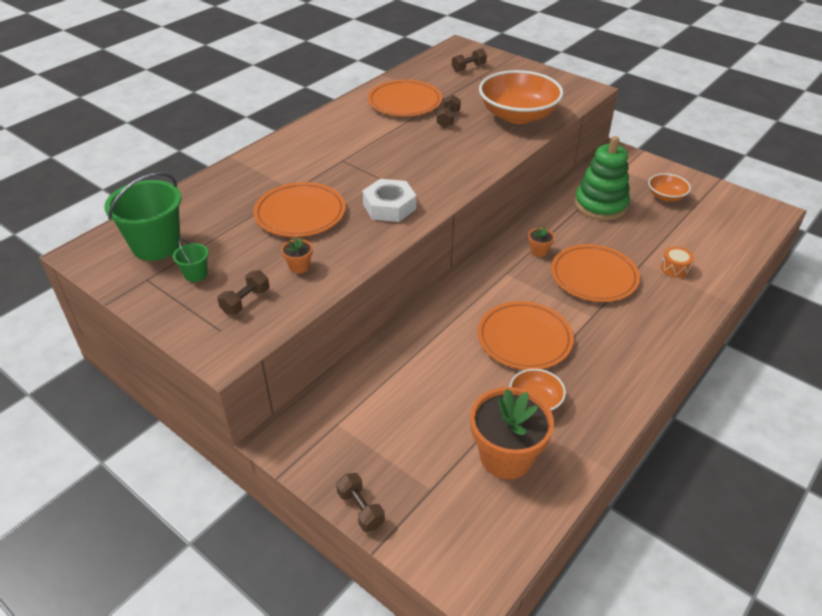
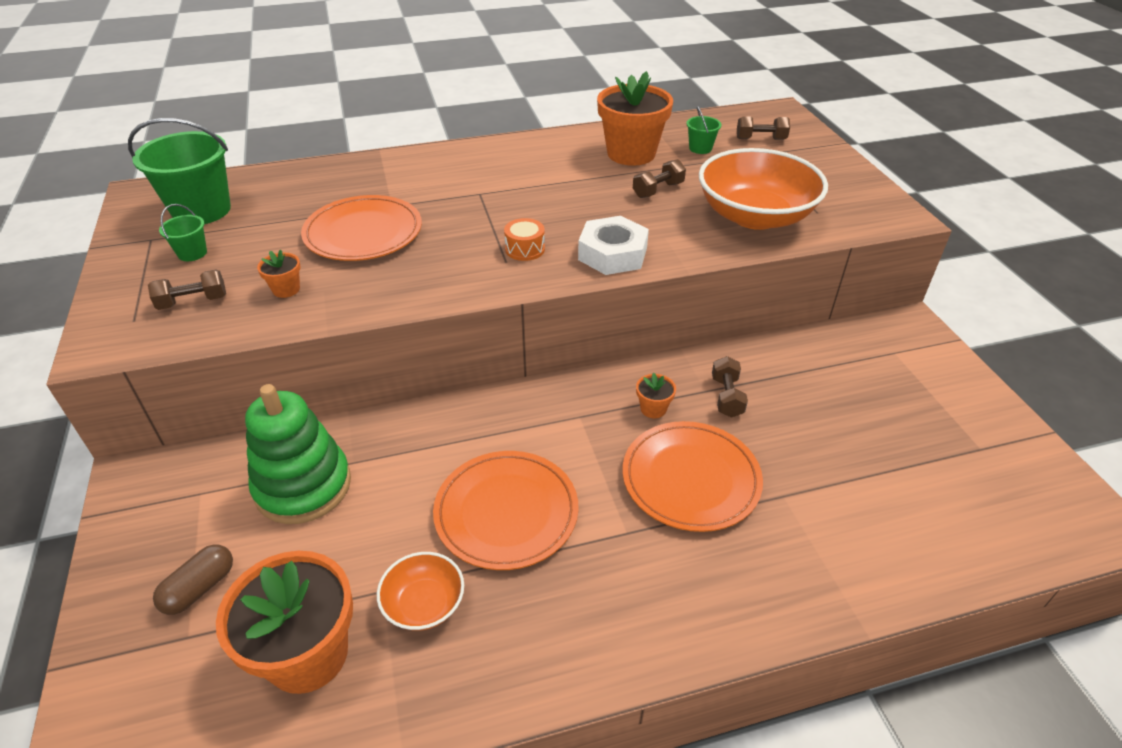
camera: 35 degrees right, 0 degrees up
(361, 509) = (101, 608): brown dumbbell -> brown dumbbell (727, 397)
(389, 206) = (460, 264): white nut -> white nut (612, 254)
(404, 102) = (631, 153): orange plate -> orange flower pot
(406, 465) = (200, 588): none -> brown capsule
(441, 85) = (700, 148): none -> green bucket
(600, 205) = (809, 387): green stacking toy -> green stacking toy (303, 486)
(666, 196) = (927, 418): orange bowl -> none
(674, 268) = (827, 529): orange drum -> orange drum (525, 249)

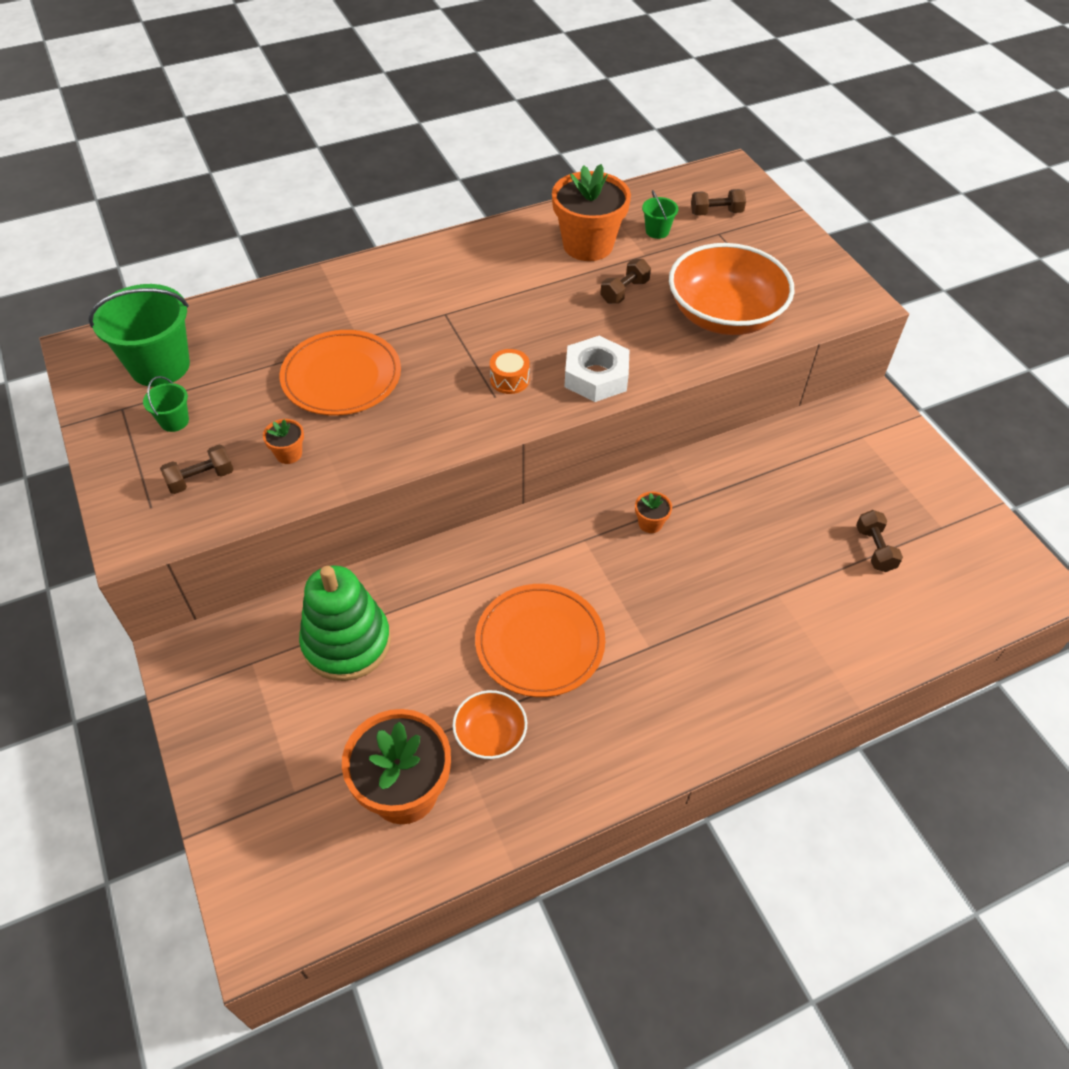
camera: 10 degrees left, 10 degrees up
(200, 588) = (288, 749): brown capsule -> none
(690, 479) = (695, 589): orange plate -> none
(727, 397) = (715, 502): brown dumbbell -> brown dumbbell (875, 549)

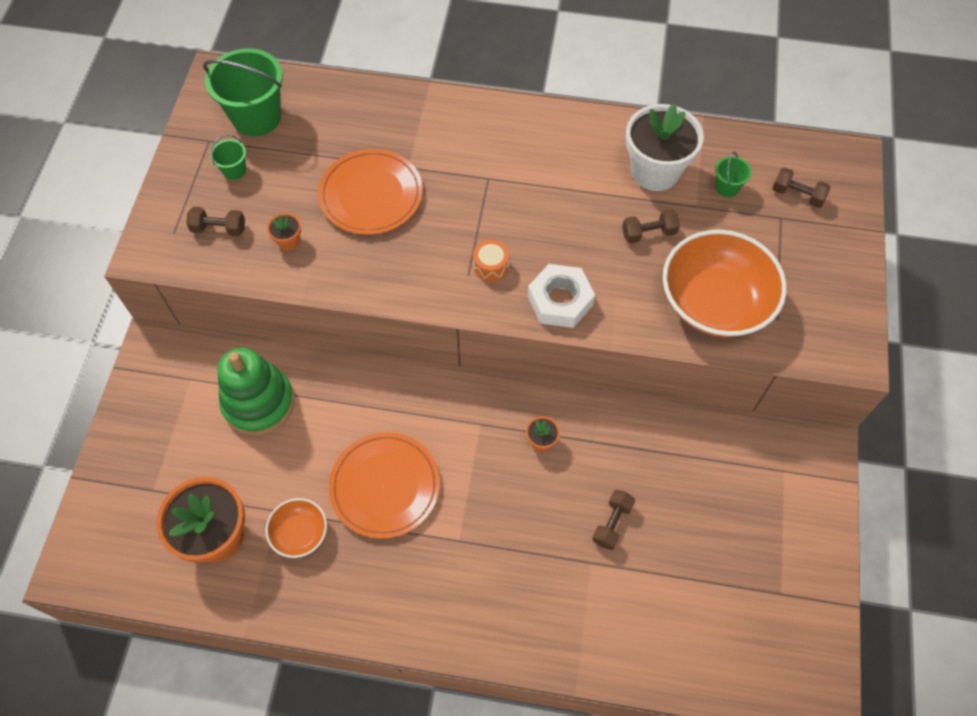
camera: 35 degrees right, 10 degrees up
(588, 245) = (655, 171): orange flower pot -> white flower pot
(875, 549) = (704, 576): brown dumbbell -> brown dumbbell (612, 523)

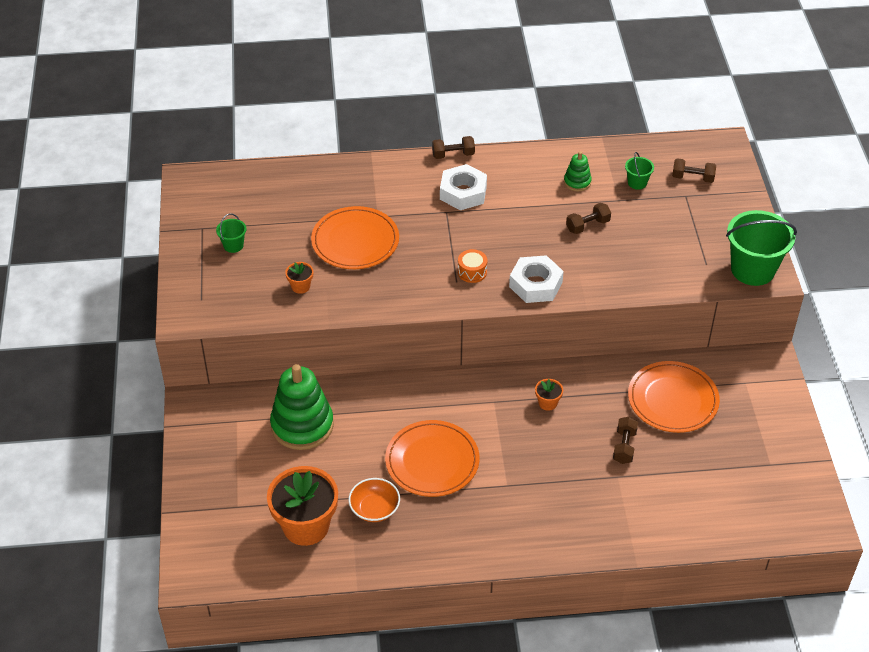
camera: 15 degrees left, 15 degrees down
(219, 229) = (238, 289): brown dumbbell -> brown dumbbell (453, 155)
(256, 117) = (235, 204): green bucket -> green bucket (752, 269)
(516, 157) = (463, 192): none -> white nut
(655, 171) = (577, 182): white flower pot -> green stacking toy
(689, 473) = (672, 400): none -> orange plate
(715, 302) = (655, 262): orange bowl -> none

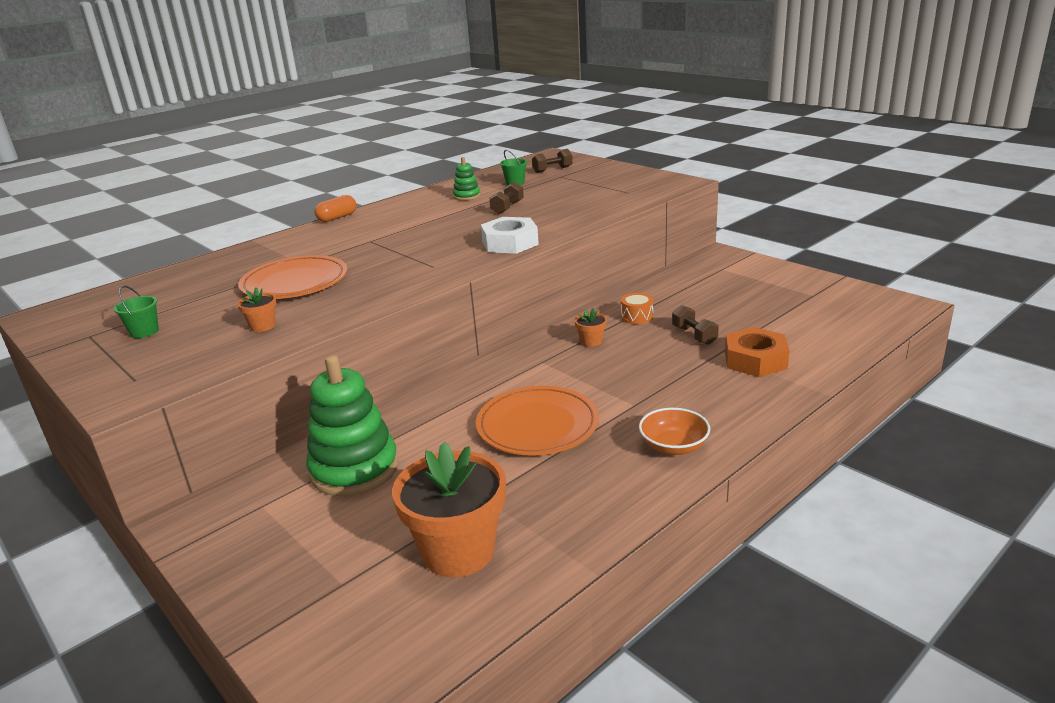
camera: 35 degrees left, 20 degrees down
(374, 509) = (524, 491): orange bowl -> orange bowl (673, 446)
(453, 155) = (337, 218): brown dumbbell -> orange capsule
(463, 192) = (372, 229): white nut -> none
(472, 272) = (441, 257): orange drum -> orange drum (637, 317)
(633, 501) = (755, 360): none -> orange nut
(672, 400) = (687, 297): orange plate -> none
(752, 269) = (665, 183): green bucket -> none

